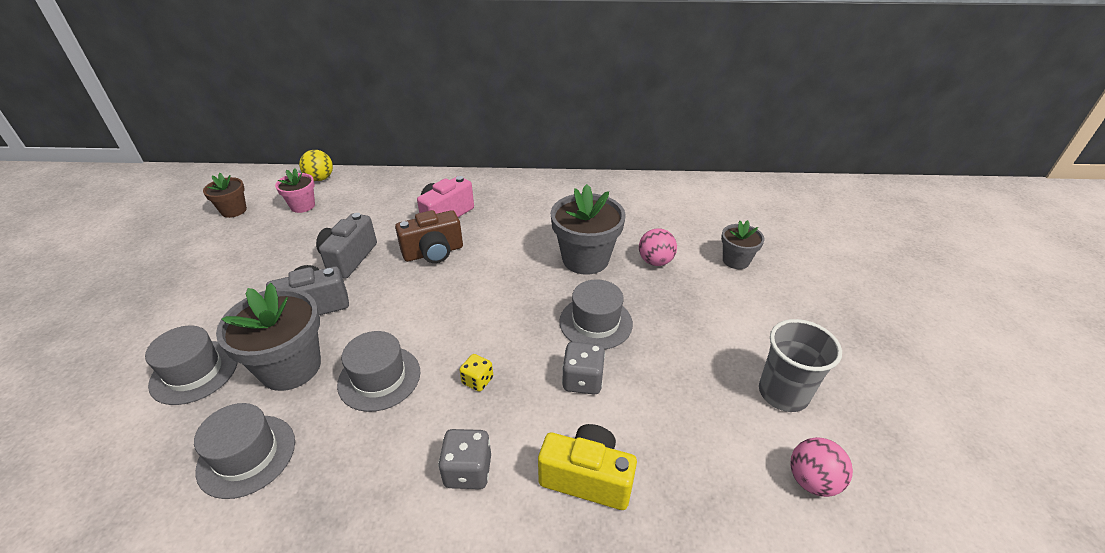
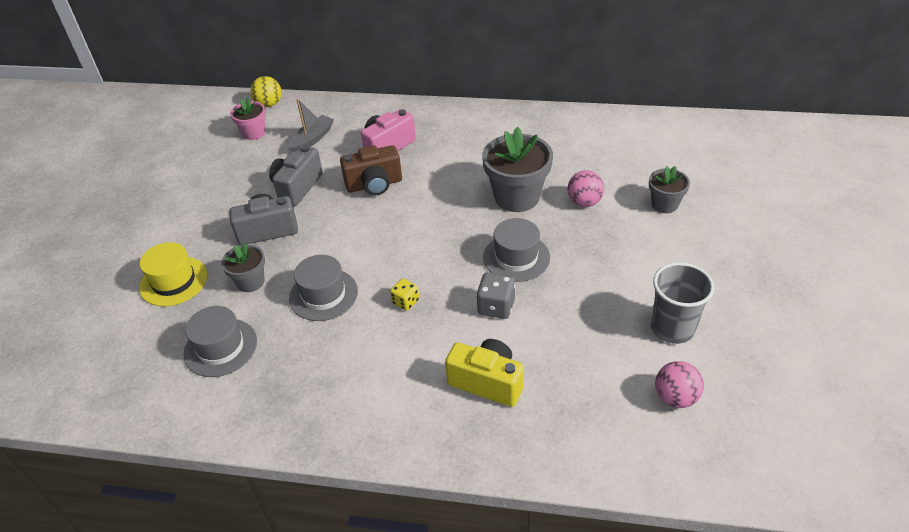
camera: 10 degrees right, 5 degrees up
(194, 372) = (173, 281): grey hat -> yellow hat
(234, 210) = (191, 136): brown flower pot -> none
(291, 367) = (250, 282): grey flower pot -> grey flower pot, size x0.56
(365, 210) = (312, 139): none -> grey boat
(468, 471) = (392, 370): grey dice -> none

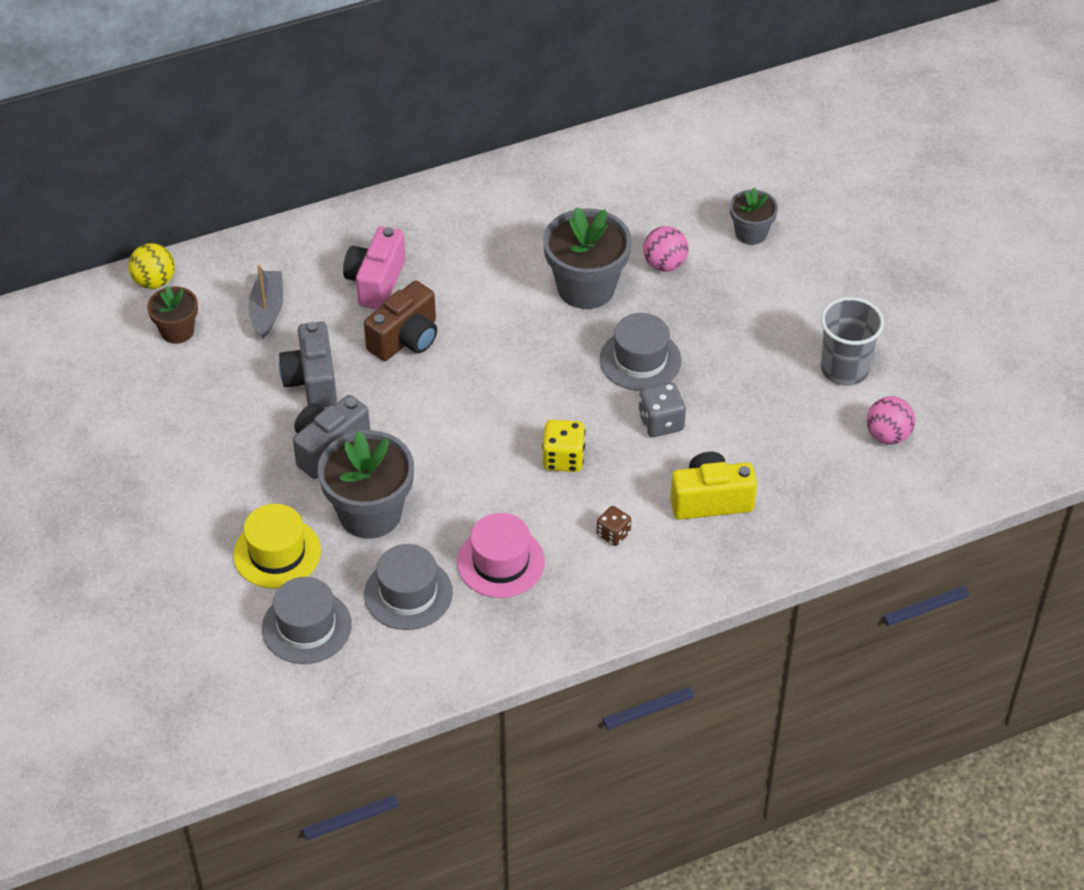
camera: 35 degrees left, 5 degrees up
(250, 282) = (370, 513): grey flower pot -> grey flower pot, size x1.78
(254, 133) = (177, 331): pink flower pot -> brown flower pot
(299, 355) = (501, 562): none -> pink hat
(323, 294) = (467, 490): grey hat -> grey hat (306, 626)
(393, 373) = (613, 534): none -> brown dice
(405, 302) = (563, 458): yellow dice -> yellow dice, size x1.52

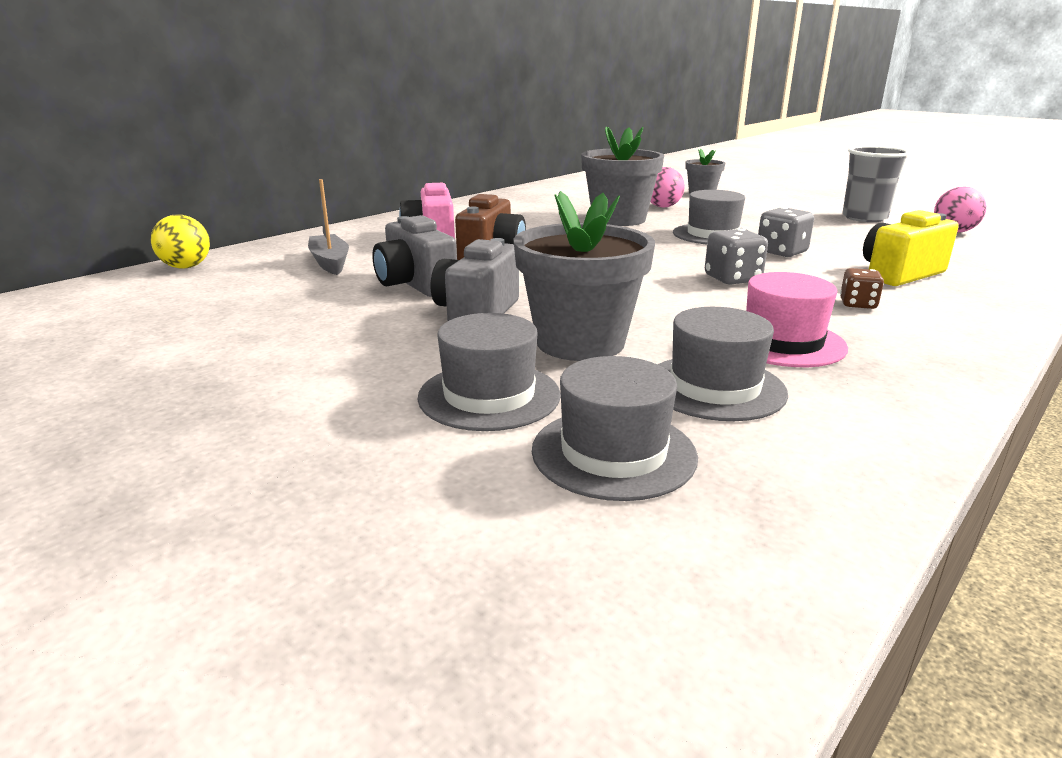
camera: 25 degrees left, 25 degrees down
(177, 331) = (228, 284): brown flower pot -> none
(277, 553) = (489, 396): yellow hat -> grey hat
(563, 458) = (732, 279): yellow dice -> grey dice

